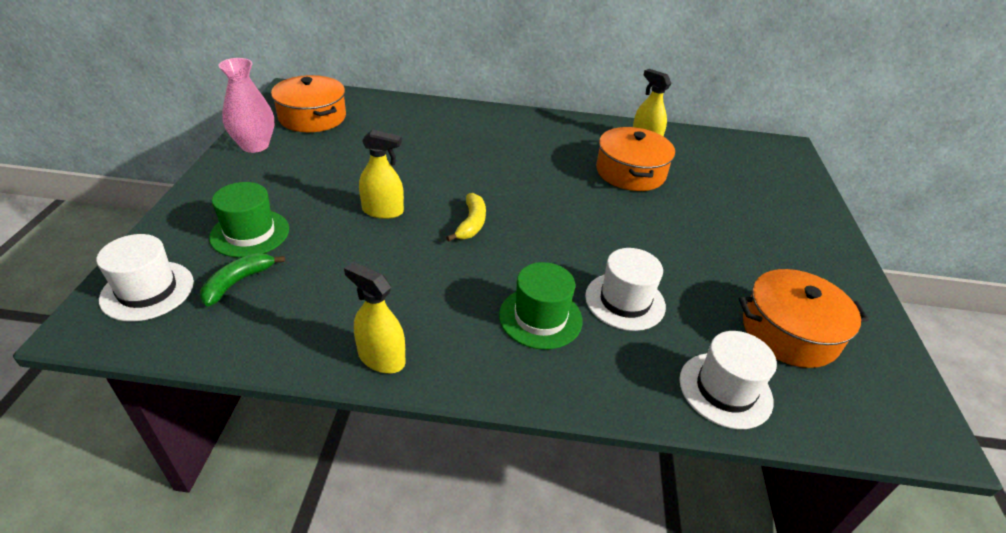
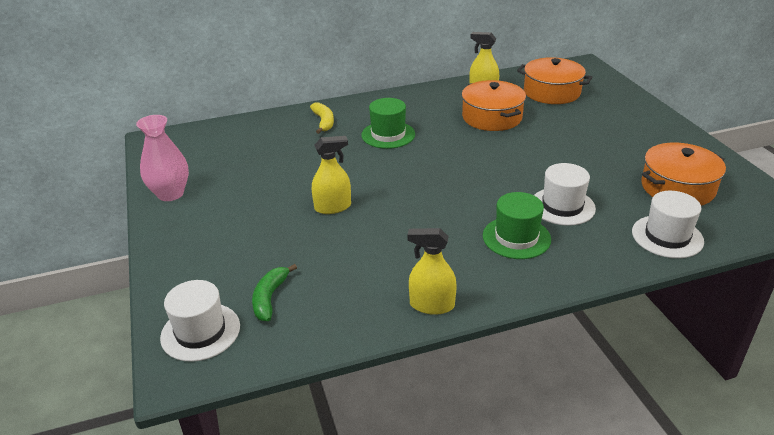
camera: 20 degrees left, 5 degrees down
(250, 233) = (241, 260): green hat -> green hat (388, 135)
(312, 117) = (197, 155): orange pot -> orange pot (551, 92)
(471, 223) = (410, 192): yellow banana -> yellow banana (324, 122)

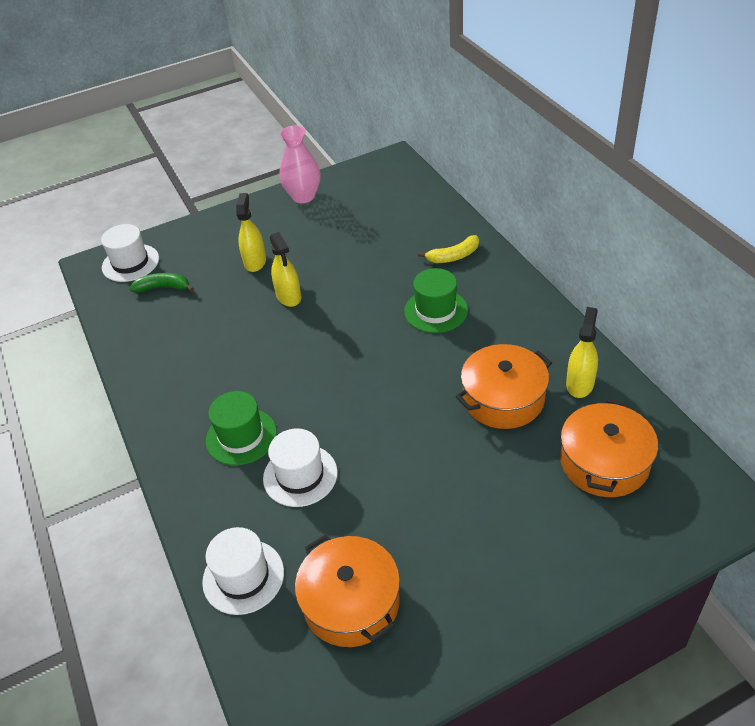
camera: 85 degrees right, 10 degrees up
(432, 305) = (146, 383): yellow spray bottle -> yellow spray bottle (255, 261)

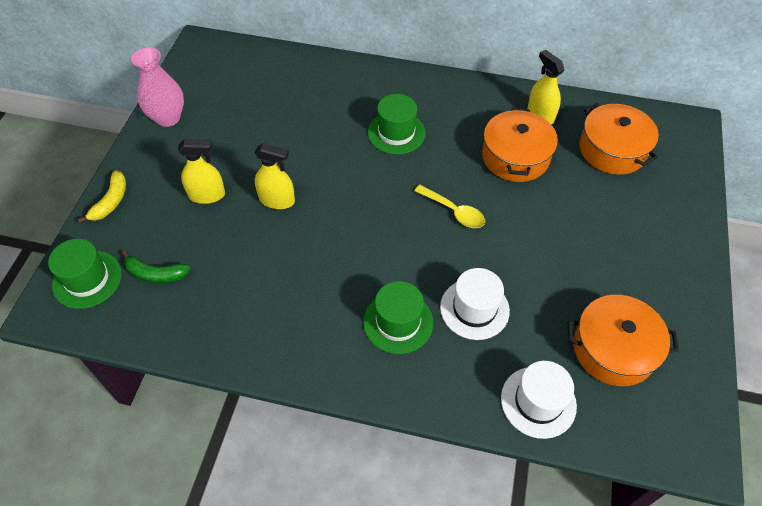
camera: 55 degrees left, 10 degrees up
(130, 263) = (87, 279): white hat -> green hat
(163, 287) = (155, 274): green banana -> green banana turned 120 degrees counterclockwise
(255, 261) = (207, 195): yellow spray bottle -> yellow spray bottle turned 135 degrees clockwise
(391, 399) = (454, 211): none -> yellow spoon
(453, 256) = (353, 87): yellow banana -> yellow banana (111, 201)

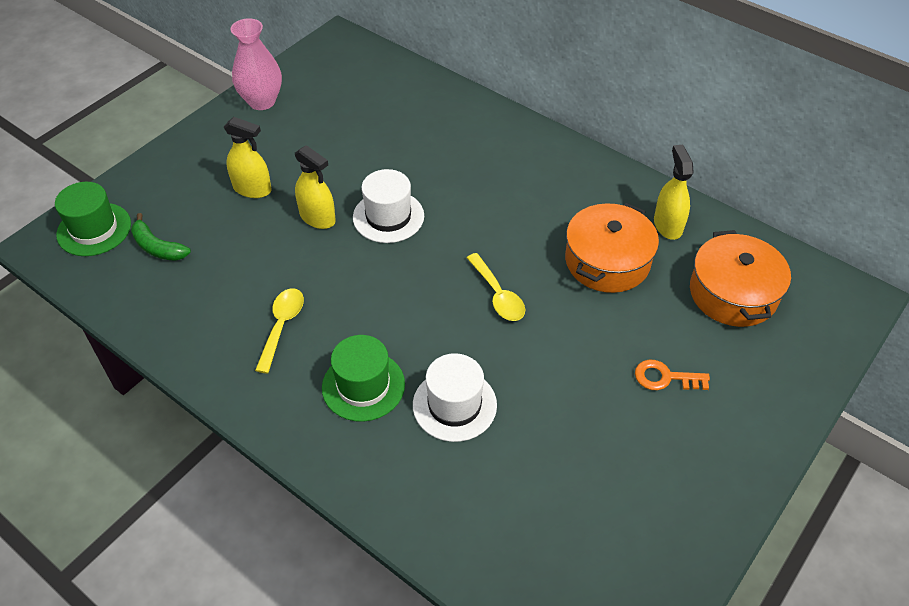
camera: 25 degrees right, 5 degrees down
(111, 201) = (160, 164): yellow banana -> none
(304, 300) = (282, 326): none -> yellow spoon
(396, 133) = (487, 191): green hat -> none
(538, 402) = (462, 531): white hat -> white hat (388, 216)
(605, 229) = (665, 378): none -> orange key
(613, 349) = (587, 512): orange pot -> none

